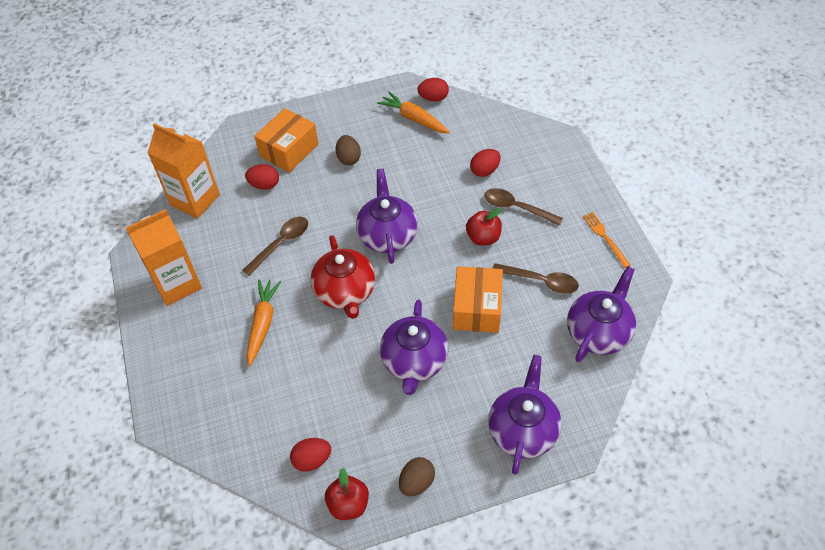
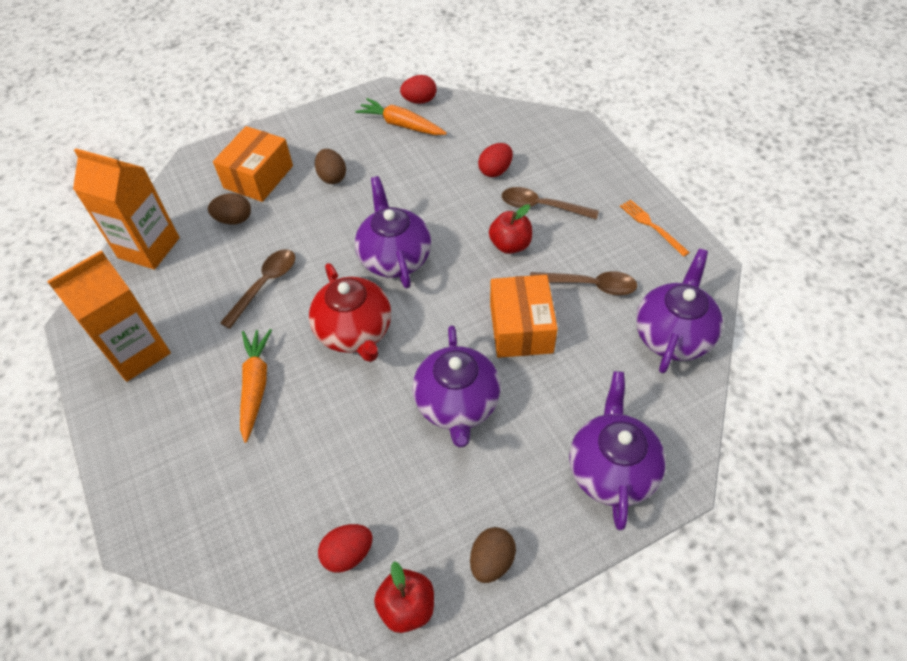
camera: 10 degrees left, 0 degrees up
(264, 185) = (234, 219): red egg -> brown egg

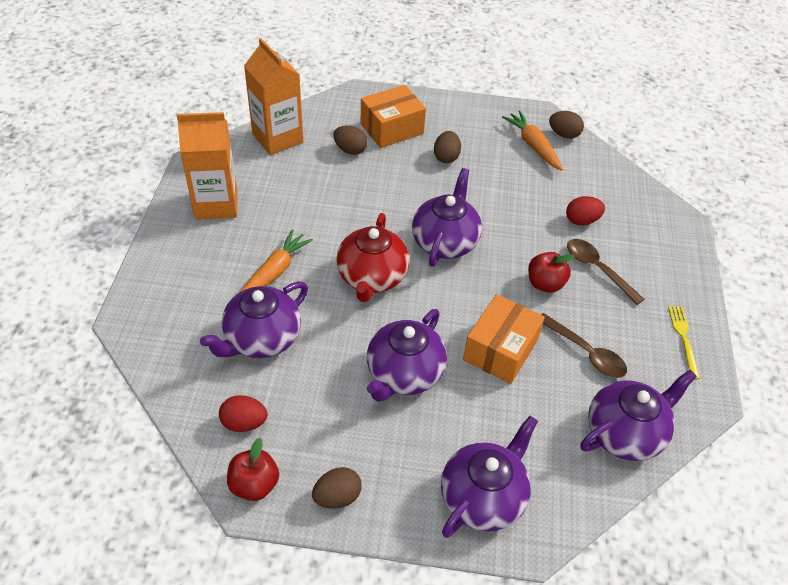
camera: 30 degrees right, 5 degrees down
(264, 285) = (334, 208): brown spoon -> none
(297, 459) = (261, 339): none -> purple teapot
(419, 101) = (564, 134): red egg -> brown egg
(652, 226) = (683, 338): orange fork -> yellow fork

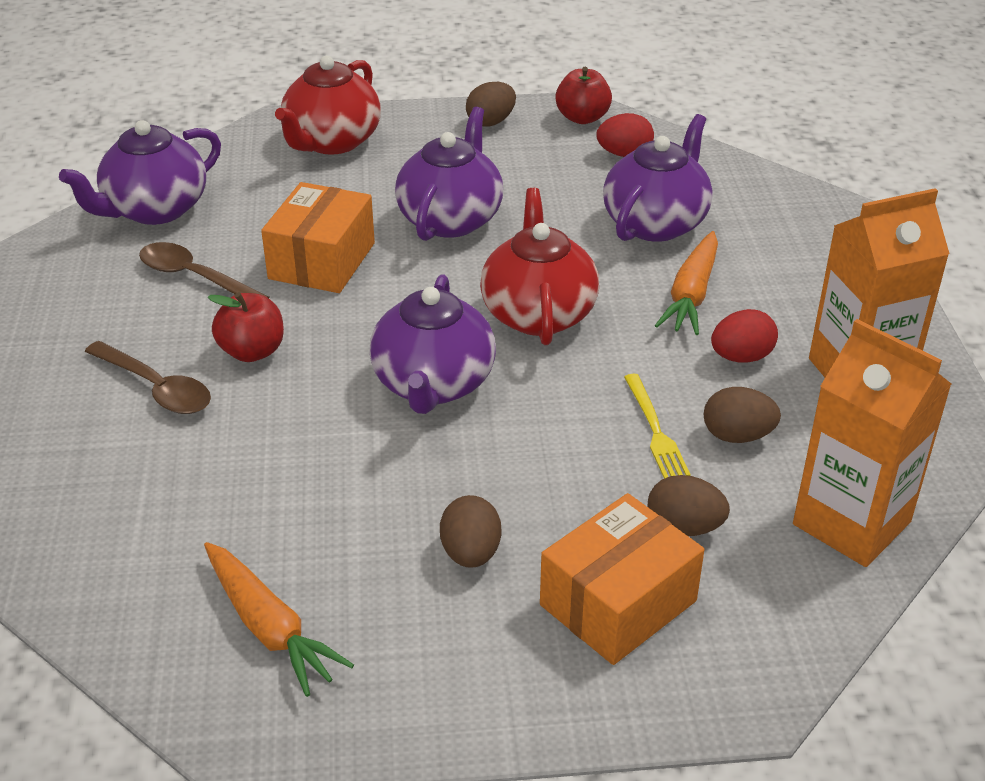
camera: 170 degrees right, 10 degrees down
(483, 497) = (332, 142): purple teapot -> red teapot
(564, 134) = (188, 679): brown egg -> brown egg (737, 436)
(581, 221) = (173, 468): red egg -> red egg (741, 357)
(683, 338) = (35, 316): yellow fork -> yellow fork (655, 430)

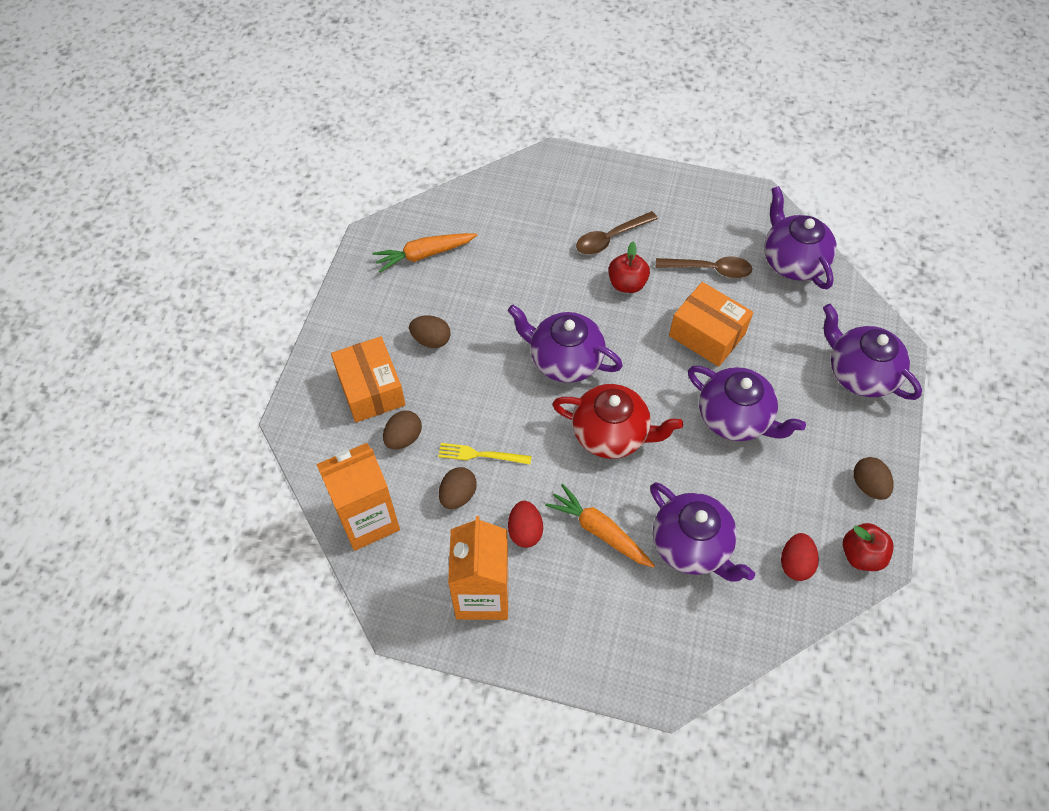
camera: 110 degrees right, 20 degrees up
(195, 277) = (709, 269): brown spoon -> brown spoon turned 45 degrees clockwise
(332, 142) = (859, 373): red teapot -> purple teapot

